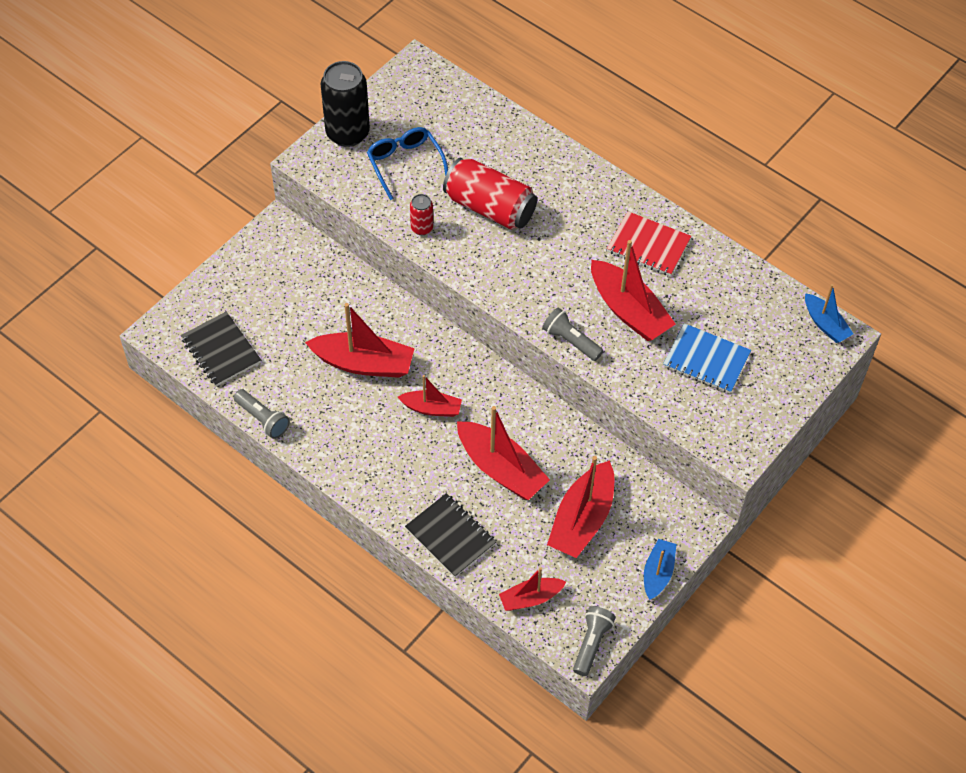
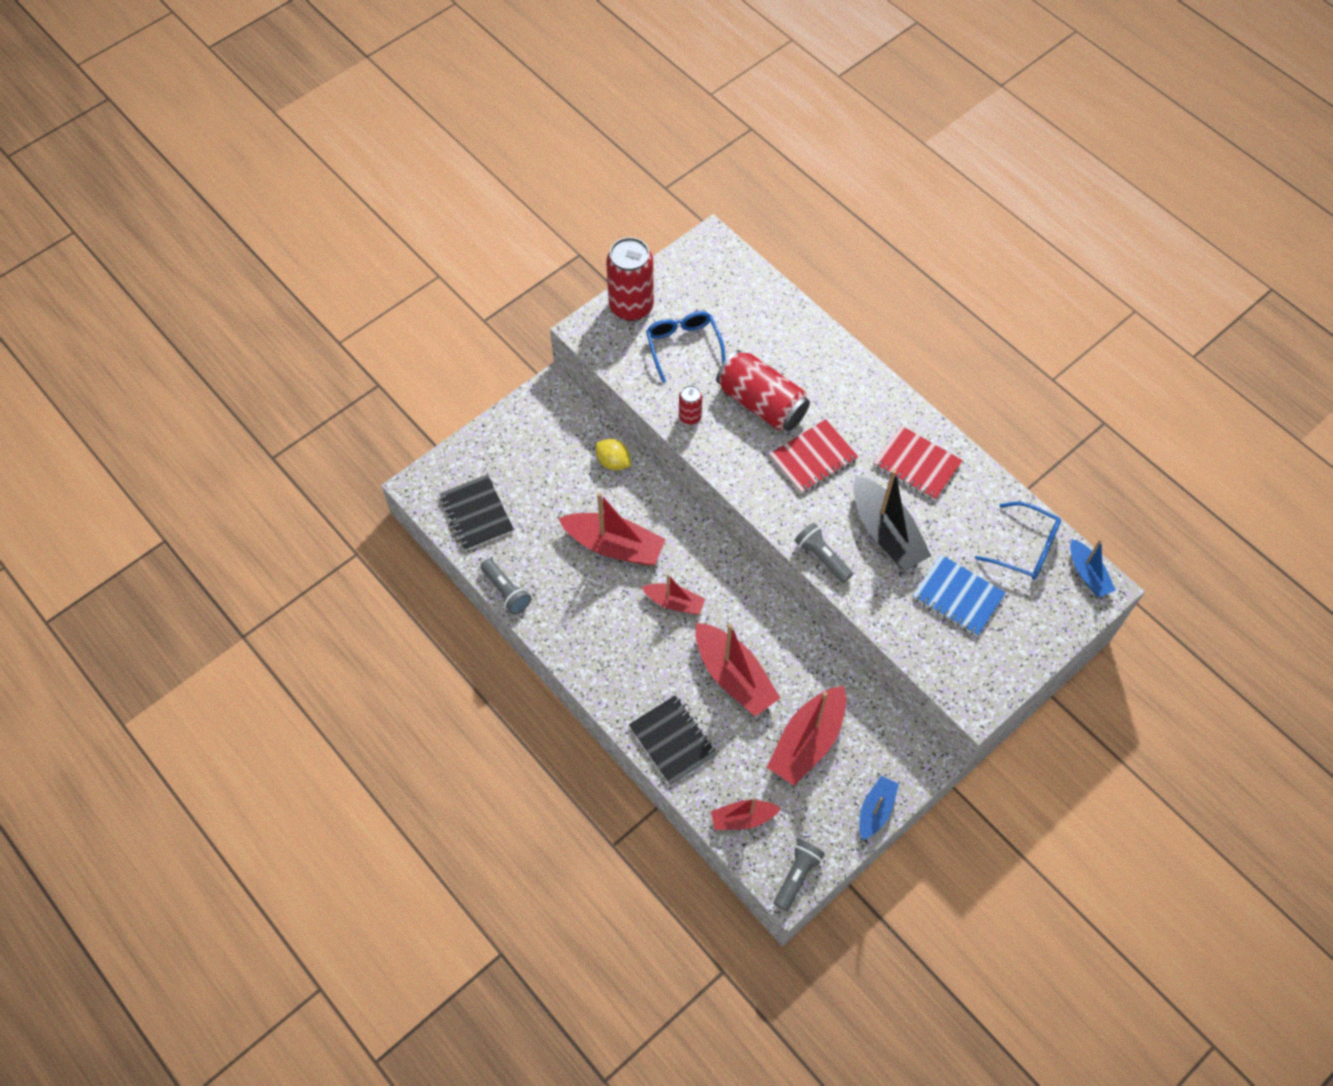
camera: 10 degrees right, 5 degrees up
(347, 133) = (631, 306): black can -> red can
(350, 285) = (613, 462): none -> yellow lemon
(548, 252) = (813, 458): none -> red notebook
(628, 310) = (886, 532): red boat -> black boat
(763, 308) = (1025, 547): none -> blue glasses

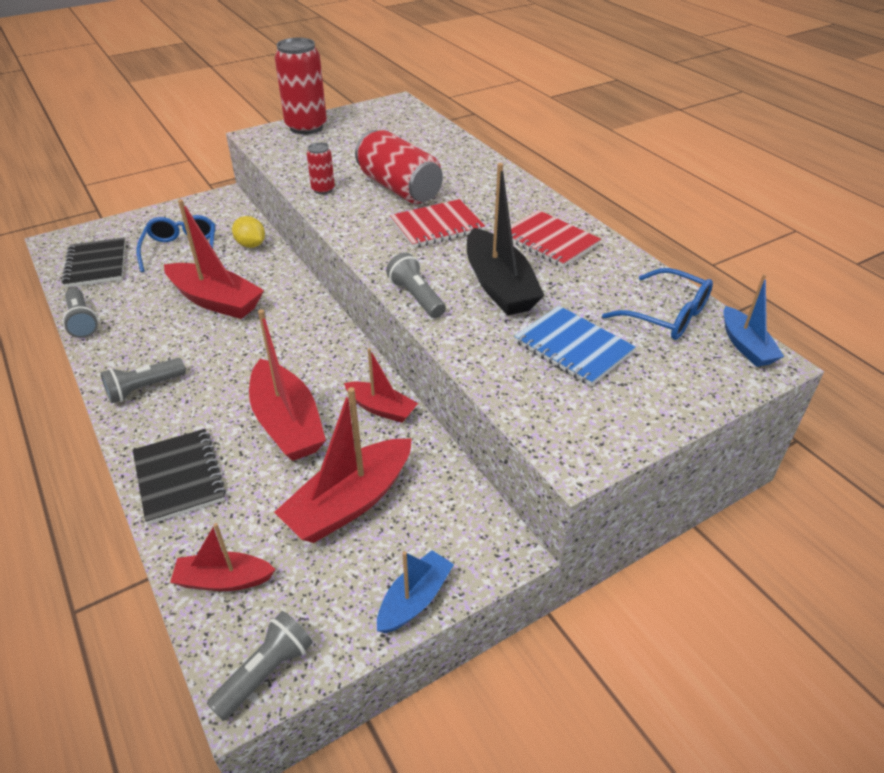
camera: 10 degrees right, 20 degrees down
(602, 659) = (144, 388): none -> grey flashlight
(674, 602) = (253, 351): red boat -> red boat (381, 408)
(683, 347) = (341, 151): blue glasses -> blue glasses (181, 250)

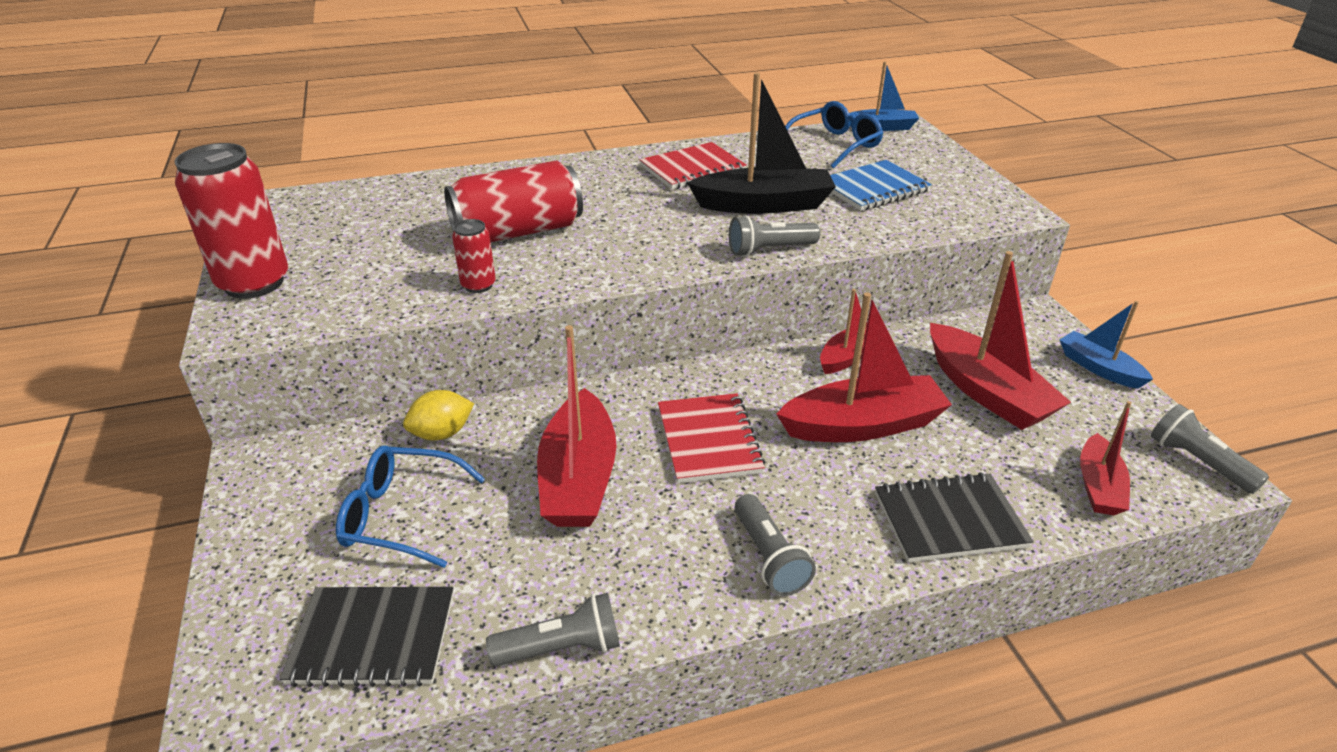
camera: 75 degrees left, 5 degrees down
(215, 301) = (579, 477): red boat -> red boat turned 135 degrees clockwise
(437, 226) = (628, 220): red notebook -> red notebook (709, 440)

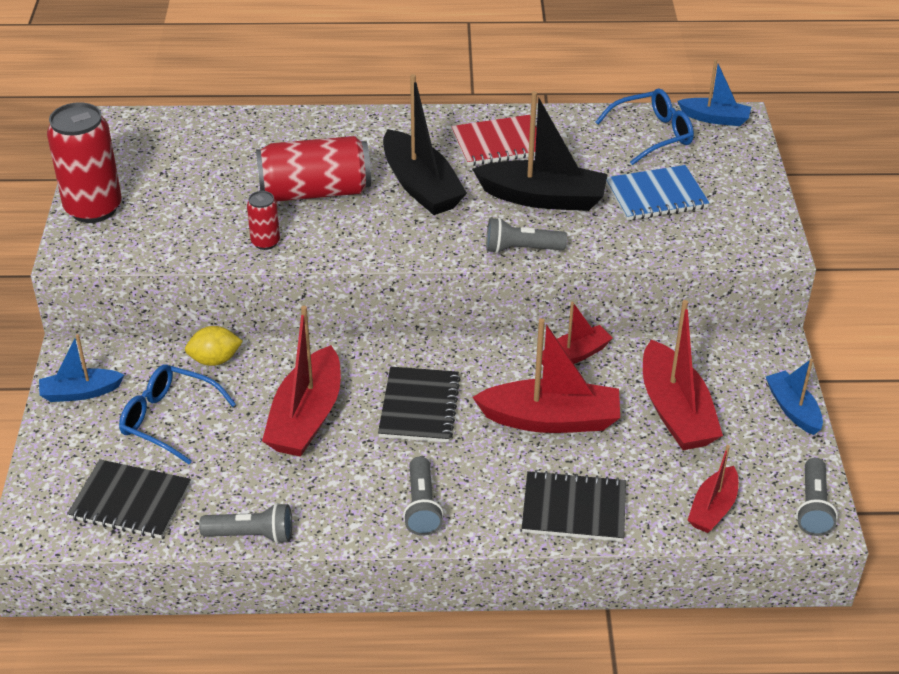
camera: 15 degrees right, 5 degrees up
(272, 504) = (80, 392): none -> blue boat
(631, 212) = (421, 186): none -> black boat
(709, 440) = (419, 407): red notebook -> black notebook
(1198, 462) = (813, 507): grey flashlight -> grey flashlight turned 150 degrees counterclockwise

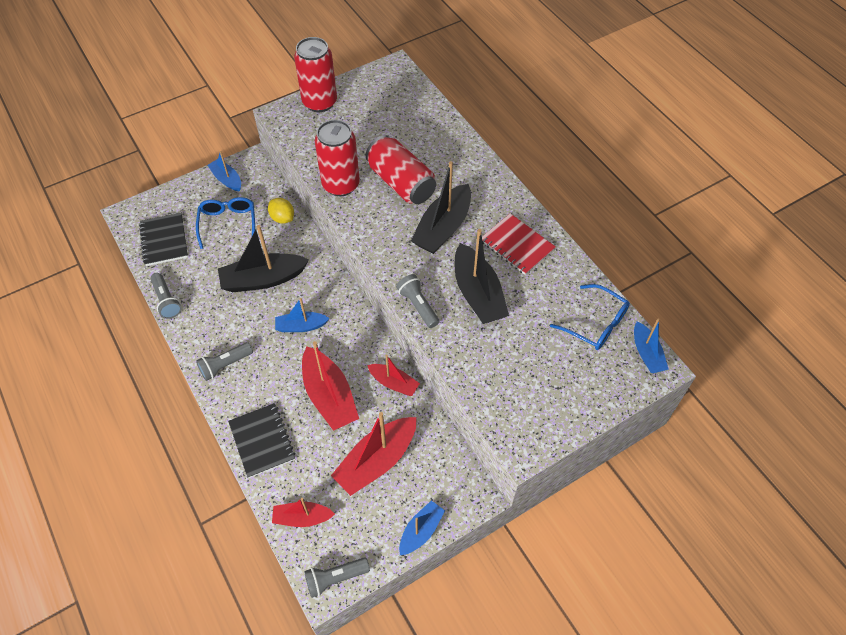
camera: 60 degrees right, 15 degrees up
(265, 242) = (341, 185): red can -> red can, size x2.04
(306, 417) = (263, 279): red boat -> black boat
(419, 407) = (301, 326): black notebook -> blue boat
(656, 196) = (527, 355): blue notebook -> none

